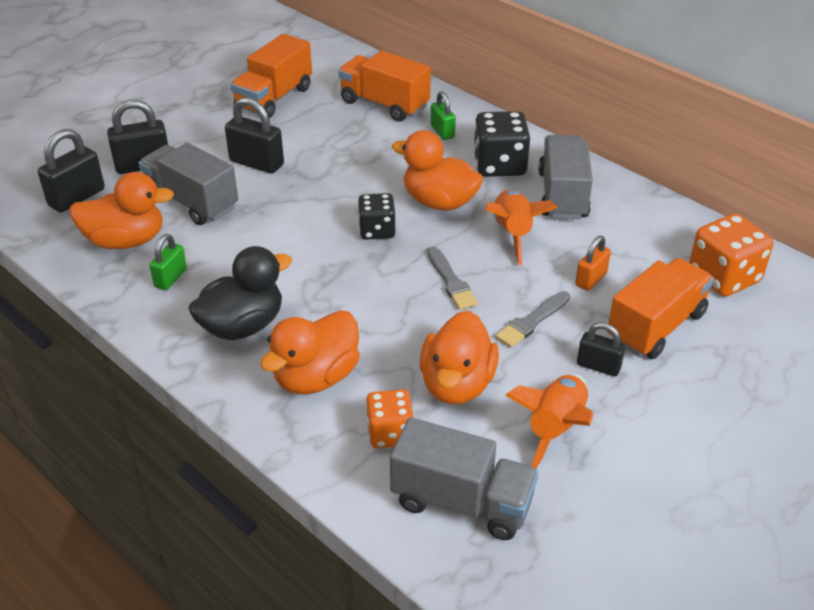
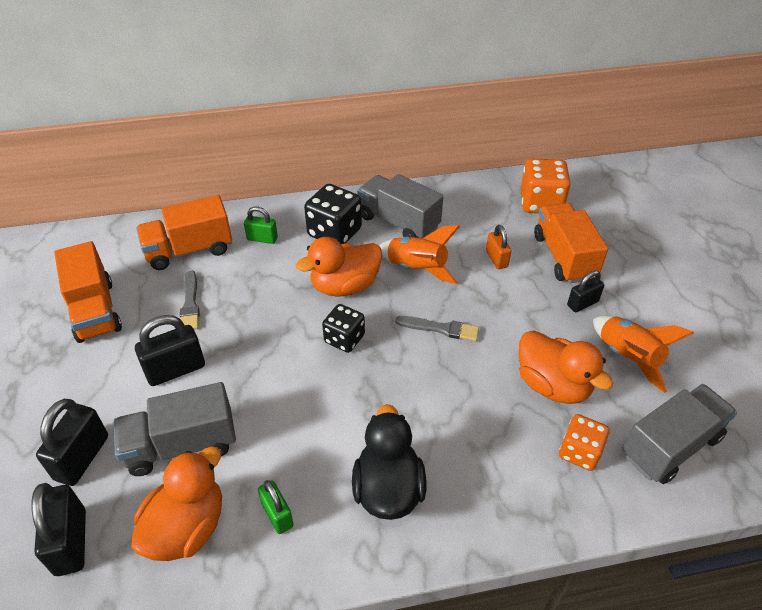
camera: 55 degrees left, 5 degrees up
(316, 377) = (488, 468): orange duck -> none
(532, 321) = (516, 310): grey brush -> grey brush (190, 304)

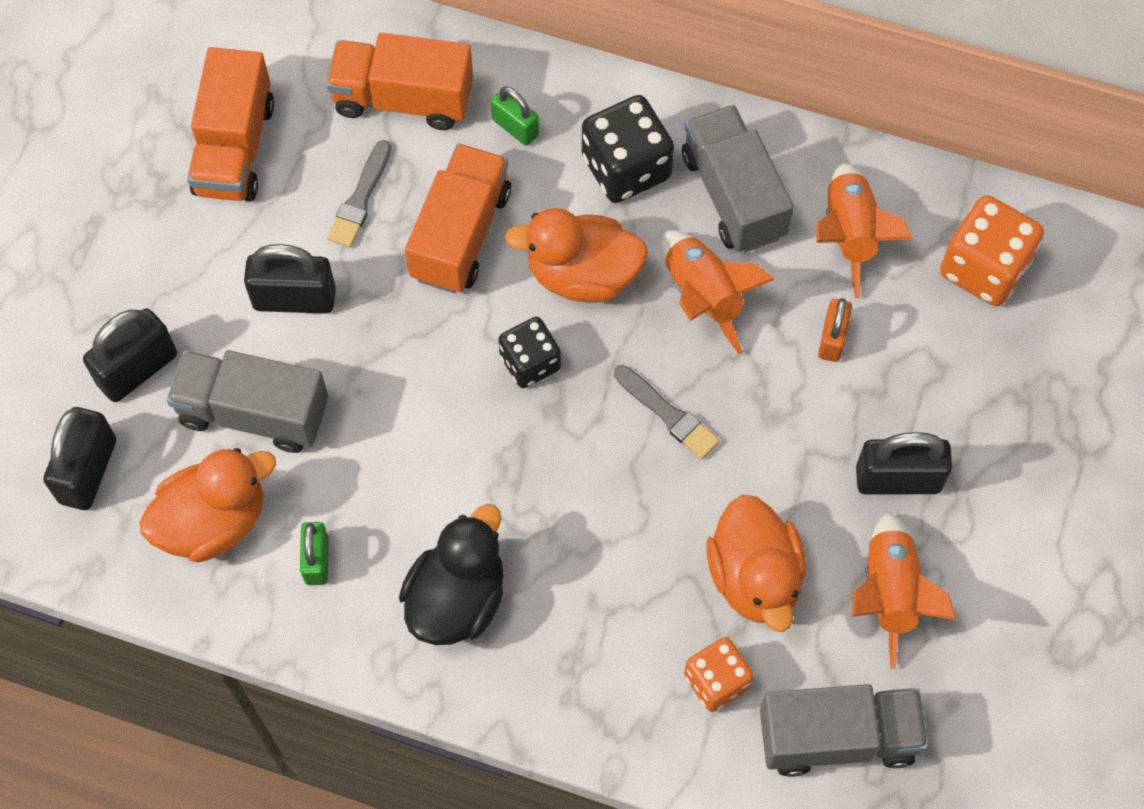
camera: 30 degrees right, 20 degrees up
(468, 215) = (849, 234): none -> orange rocket
(564, 257) = (937, 387): orange truck -> orange truck (461, 234)
(582, 303) = (898, 479): black padlock -> black padlock, size x1.60

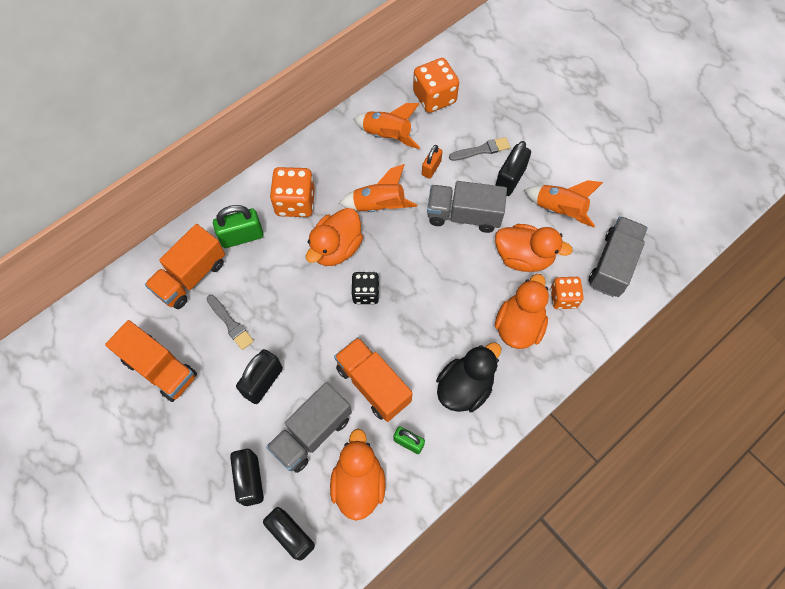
camera: 60 degrees left, 0 degrees up
(457, 599) = (464, 387): black duck -> black duck turned 75 degrees clockwise
(461, 234) = (280, 289): orange truck -> orange truck (373, 384)
(515, 127) = (242, 236): green padlock -> green padlock, size x1.60
(618, 632) = (519, 326): none -> orange duck
(626, 168) = (295, 202): black dice -> orange dice
(668, 414) = (427, 250): grey brush -> grey brush (481, 150)
(733, 195) = (338, 168): grey truck -> grey truck (464, 215)
(832, 339) = (431, 168): orange padlock -> orange padlock turned 75 degrees clockwise

